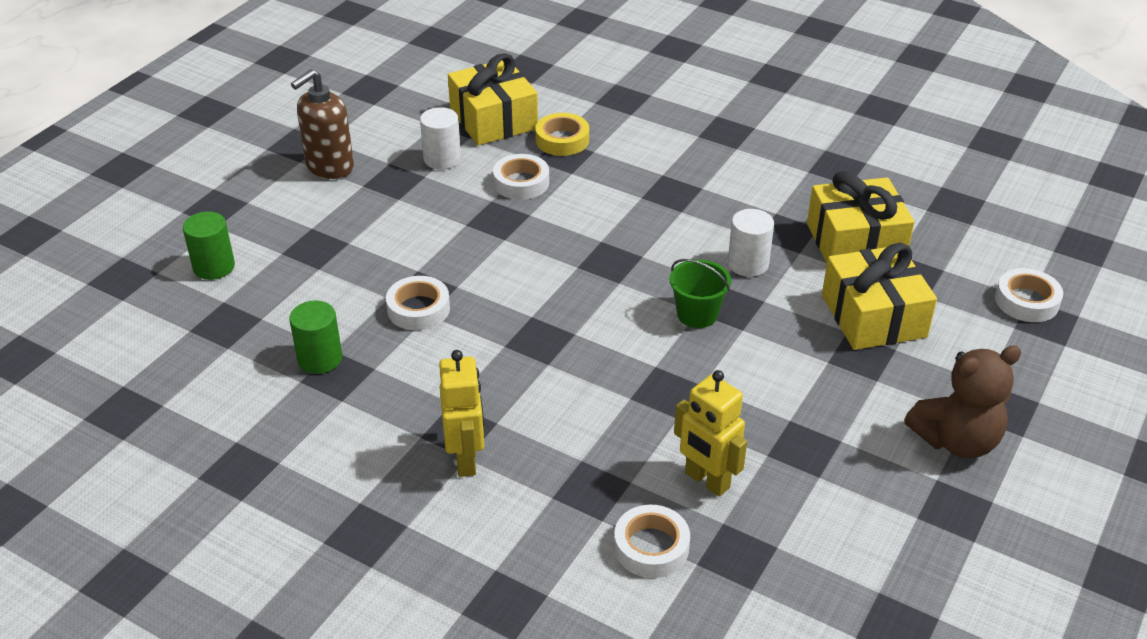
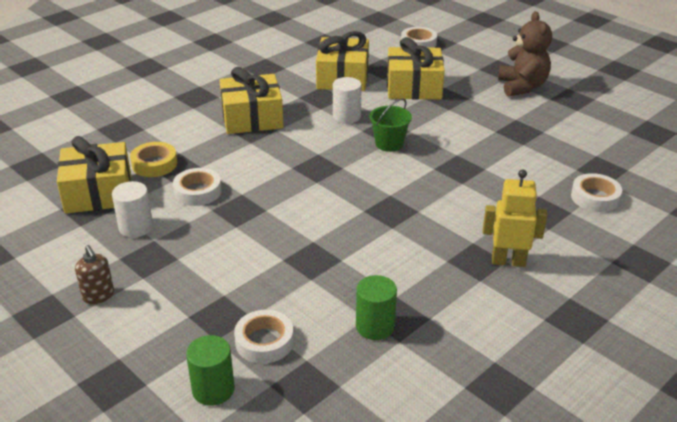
camera: 75 degrees left, 5 degrees down
(329, 166) = (98, 296): brown soap dispenser -> brown soap dispenser, size x0.59
(418, 309) = (333, 264): white tape -> white tape (264, 341)
(699, 185) = (252, 118): none -> yellow gift
(706, 481) = (542, 168): yellow robot -> none

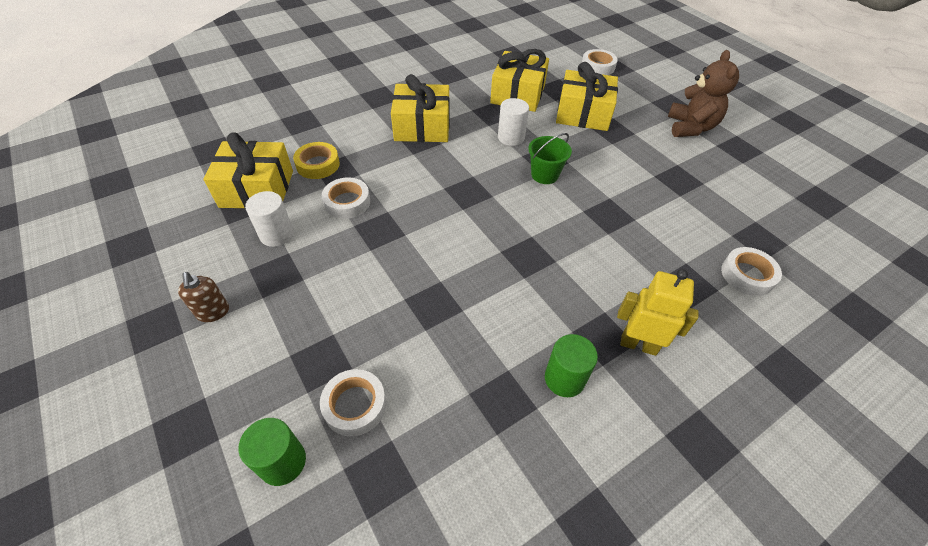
camera: 10 degrees right, 15 degrees up
(375, 326) = (475, 407): green cylinder -> green cylinder (564, 378)

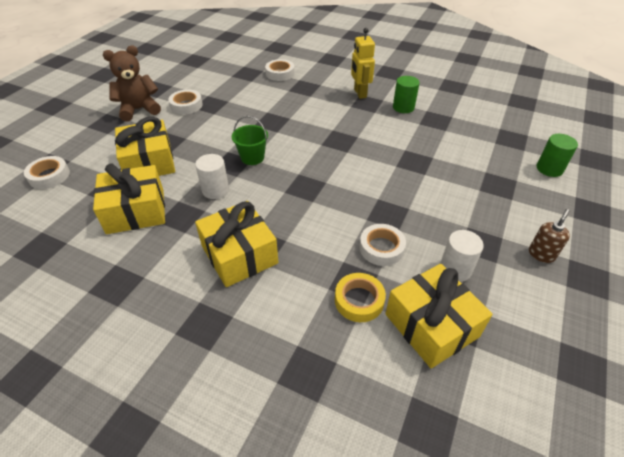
camera: 120 degrees left, 5 degrees down
(355, 405) = (499, 161): white tape -> white tape (186, 105)

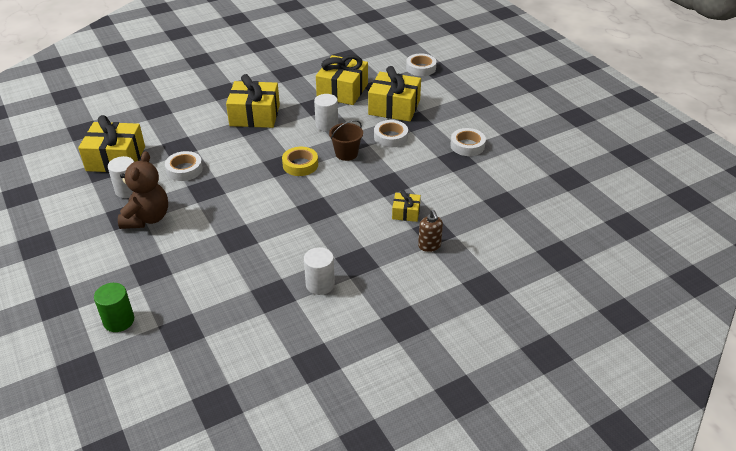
camera: 125 degrees right, 5 degrees down
(139, 110) = (483, 120): brown teddy bear -> brown teddy bear (147, 218)
(252, 157) = (346, 153): green bucket -> brown bucket
(280, 73) = (482, 227): white tape -> white tape (390, 137)
(298, 103) = (406, 213): none -> yellow gift
(359, 300) = (165, 142): yellow tape -> yellow tape (300, 165)
(360, 93) = (381, 267): yellow robot -> none
(403, 107) = (320, 284): green cylinder -> white cylinder
(541, 254) = (78, 237): brown soap dispenser -> brown soap dispenser (429, 246)

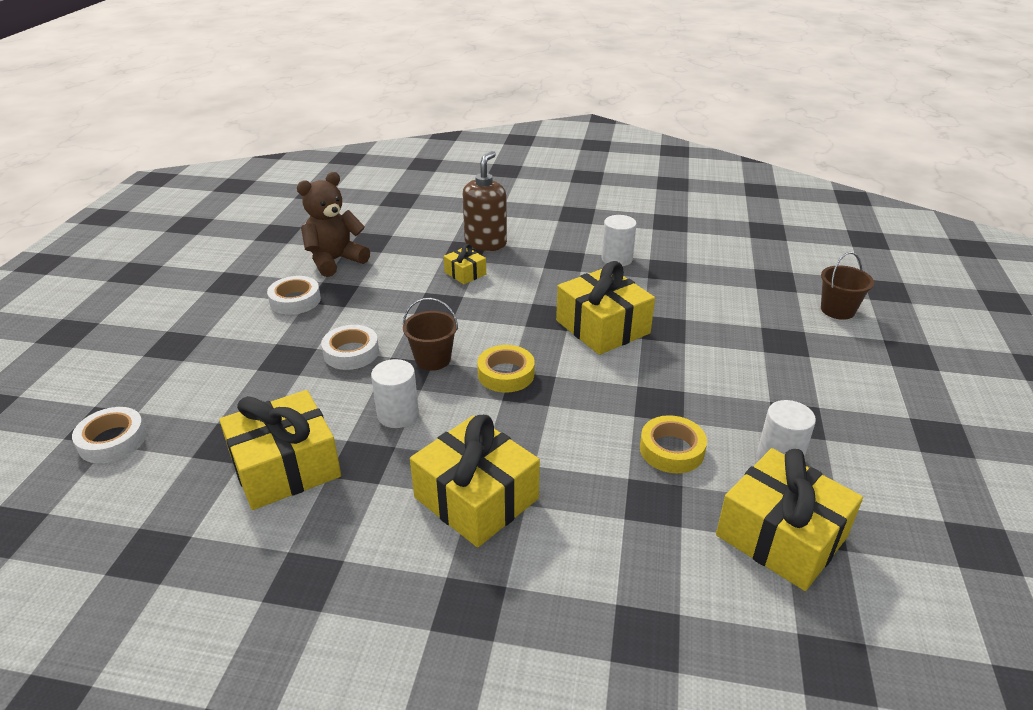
camera: 140 degrees left, 5 degrees down
(119, 321) = (837, 310): green cylinder -> brown bucket
(147, 218) = (765, 400): brown teddy bear -> brown teddy bear (335, 261)
(184, 169) = (671, 450): white tape -> yellow tape
(394, 107) = (274, 392): yellow gift -> yellow gift (602, 327)
(429, 246) = (485, 243): brown soap dispenser -> brown soap dispenser, size x1.68

